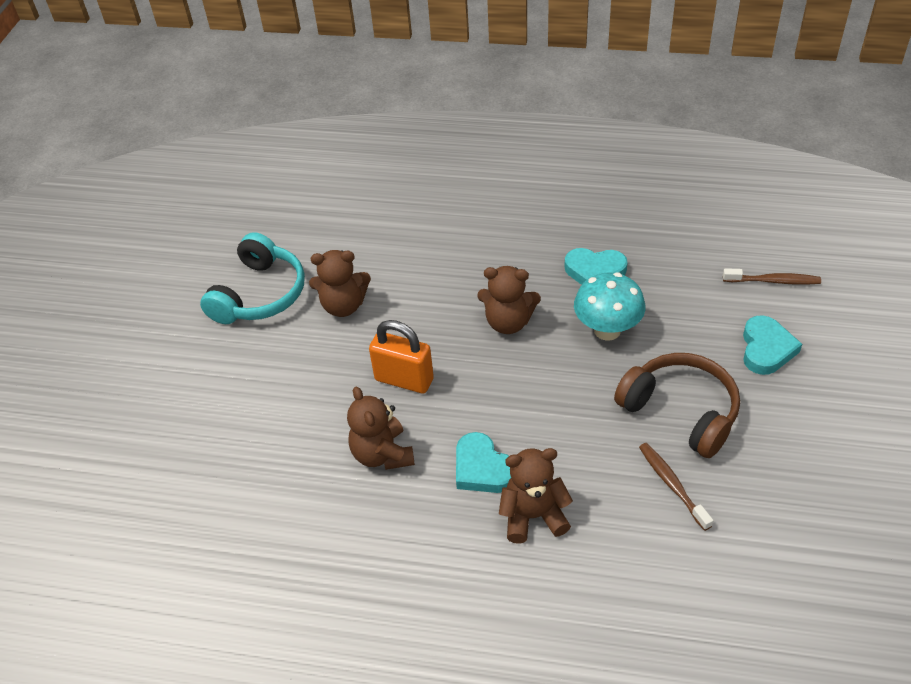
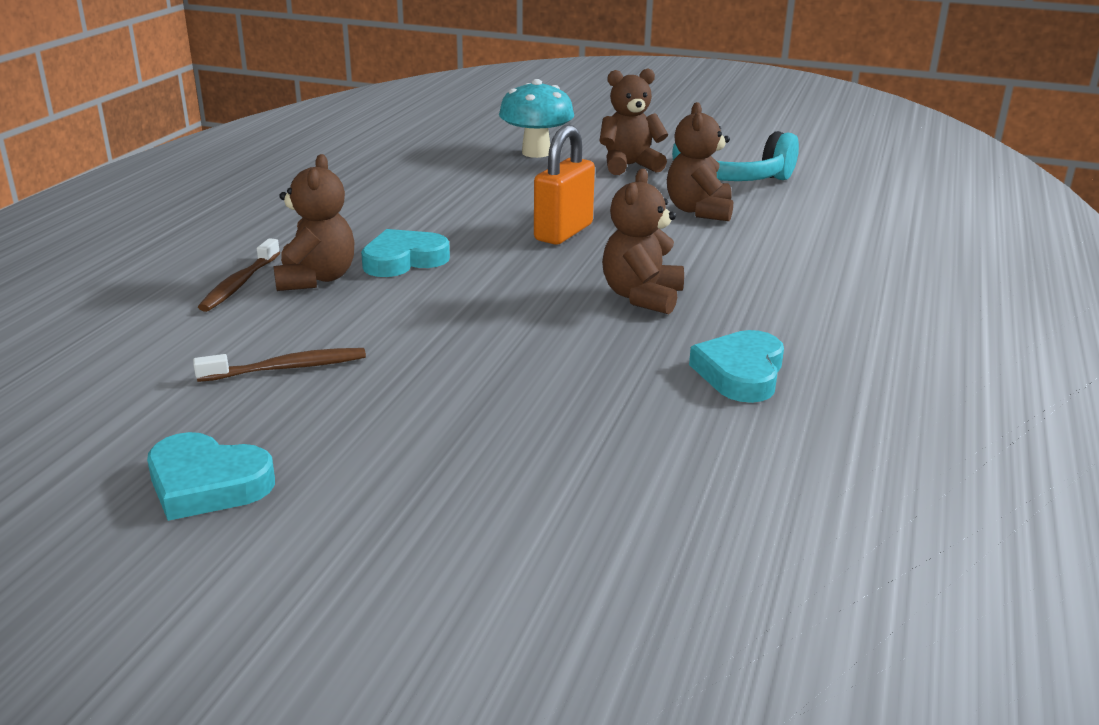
camera: 95 degrees right, 20 degrees down
(382, 454) = (459, 216): brown teddy bear -> brown teddy bear (629, 166)
(607, 330) = (602, 364): turquoise mushroom -> turquoise mushroom (536, 153)
(681, 411) = (408, 397): brown headphones -> none
(766, 349) = (499, 509): turquoise heart -> turquoise heart (207, 484)
(773, 281) = (685, 564): brown toothbrush -> brown toothbrush (239, 284)

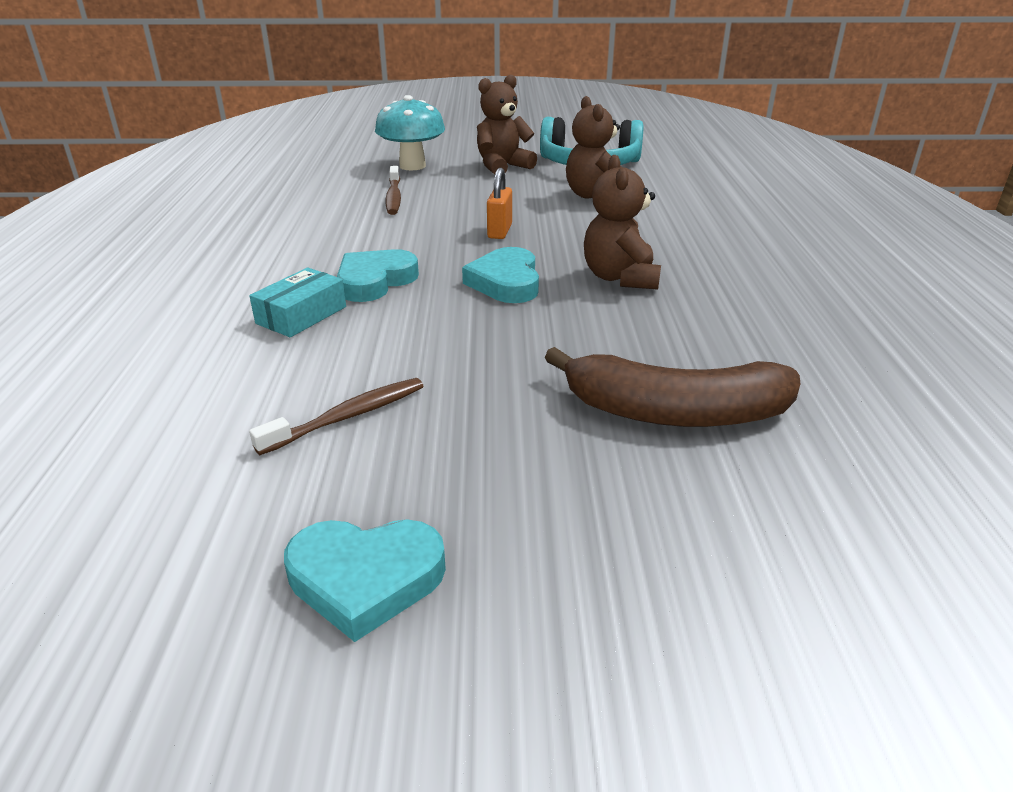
camera: 20 degrees left, 5 degrees up
(239, 284) = (222, 335): brown toothbrush -> brown toothbrush (393, 197)
(316, 279) = (301, 315): brown teddy bear -> turquoise box
(563, 232) = (499, 231): orange padlock -> orange padlock, size x0.62
(572, 424) = (675, 412): none -> brown banana
(740, 373) = (765, 331): turquoise heart -> turquoise heart (506, 282)

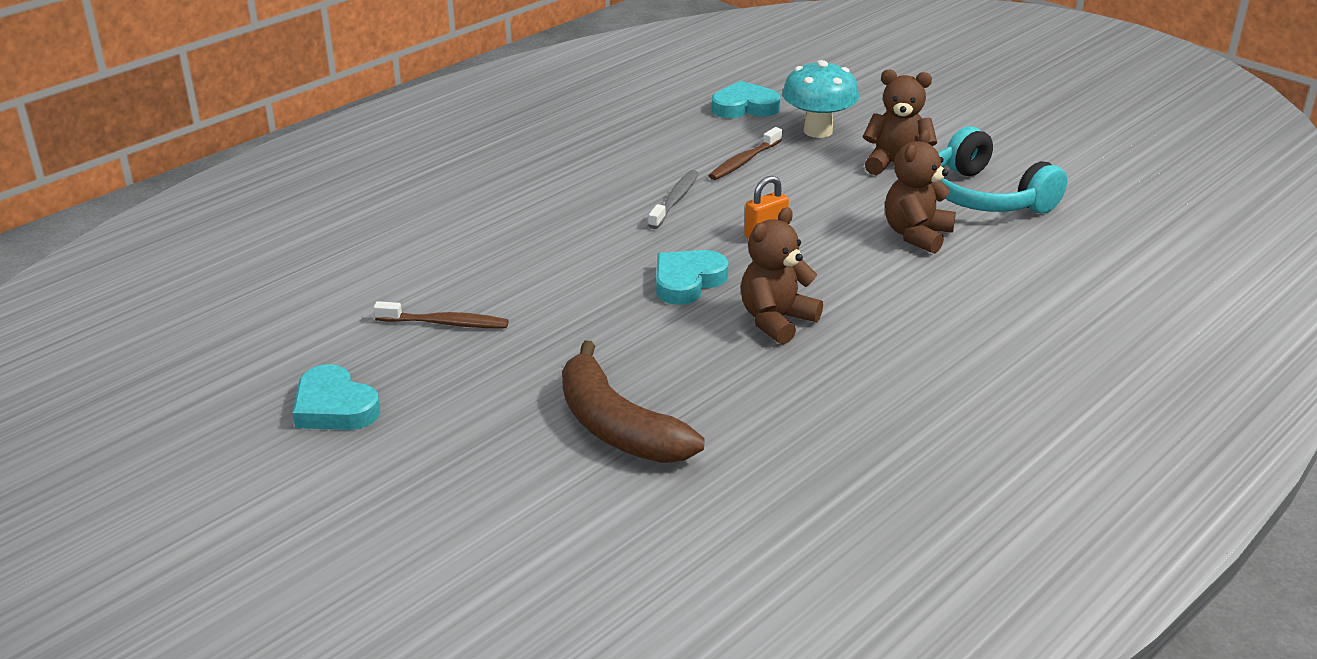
camera: 45 degrees right, 0 degrees up
(301, 315) = (521, 241): turquoise box -> none
(375, 281) = (604, 236): turquoise heart -> turquoise heart (744, 107)
(388, 237) = (675, 200): none -> grey toothbrush

